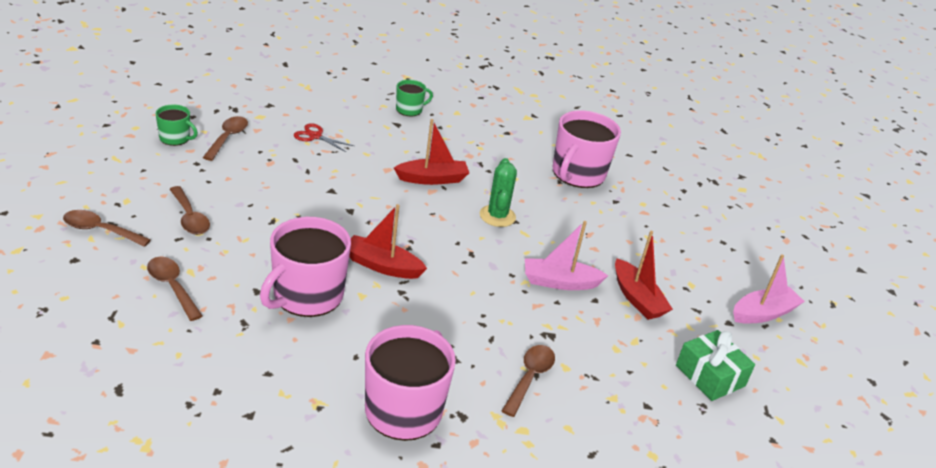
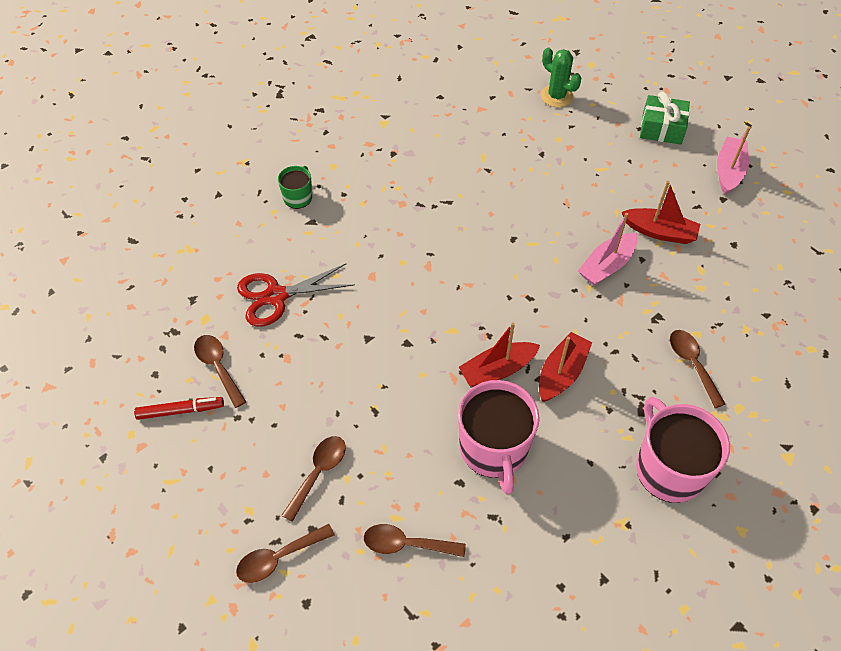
camera: 40 degrees left, 20 degrees up
(175, 138) = (180, 411): green mug -> red marker
(190, 218) = (318, 473): brown spoon -> brown spoon turned 75 degrees counterclockwise
(315, 136) = (276, 296): red scissors -> red scissors, size x1.70
(432, 179) = (412, 253): red boat -> red boat (561, 373)
(497, 216) = (498, 245): green cactus -> green cactus (556, 96)
(577, 174) = (488, 150): pink mug -> none
(710, 375) = (764, 254): green gift -> green gift (661, 128)

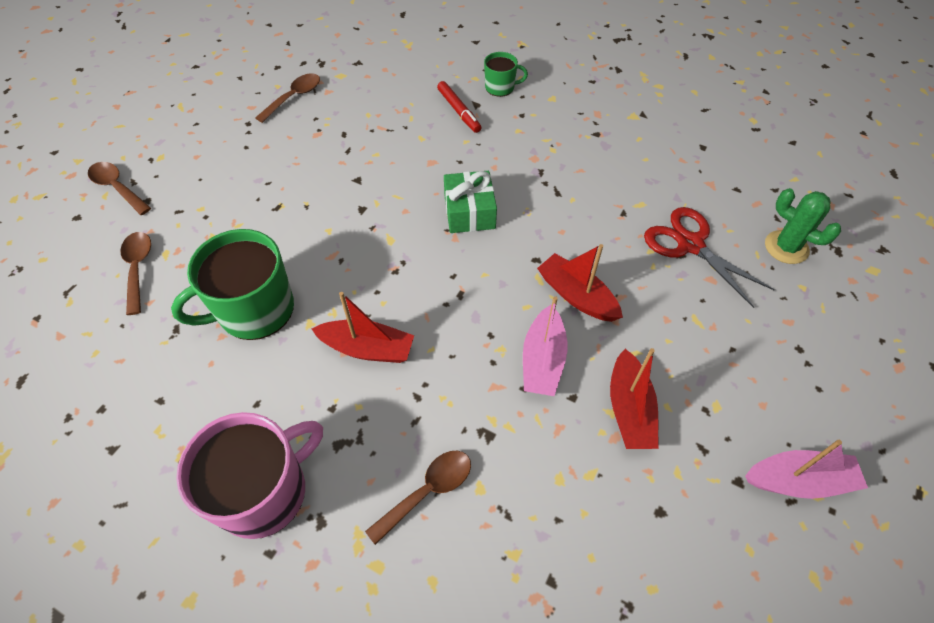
camera: 70 degrees right, 0 degrees up
(180, 411) = (246, 91): red marker -> red marker (458, 111)
(276, 296) = (380, 108): red scissors -> red scissors (690, 244)
(318, 473) = (203, 188): brown spoon -> none
(494, 449) = (254, 310): pink mug -> green mug
(497, 370) = (353, 289): red boat -> red boat (577, 296)
(556, 96) = (786, 247): green cactus -> green cactus turned 75 degrees counterclockwise
(607, 266) = (542, 360): pink boat -> pink boat turned 105 degrees counterclockwise
(661, 128) = (819, 375): green gift -> green gift (469, 212)

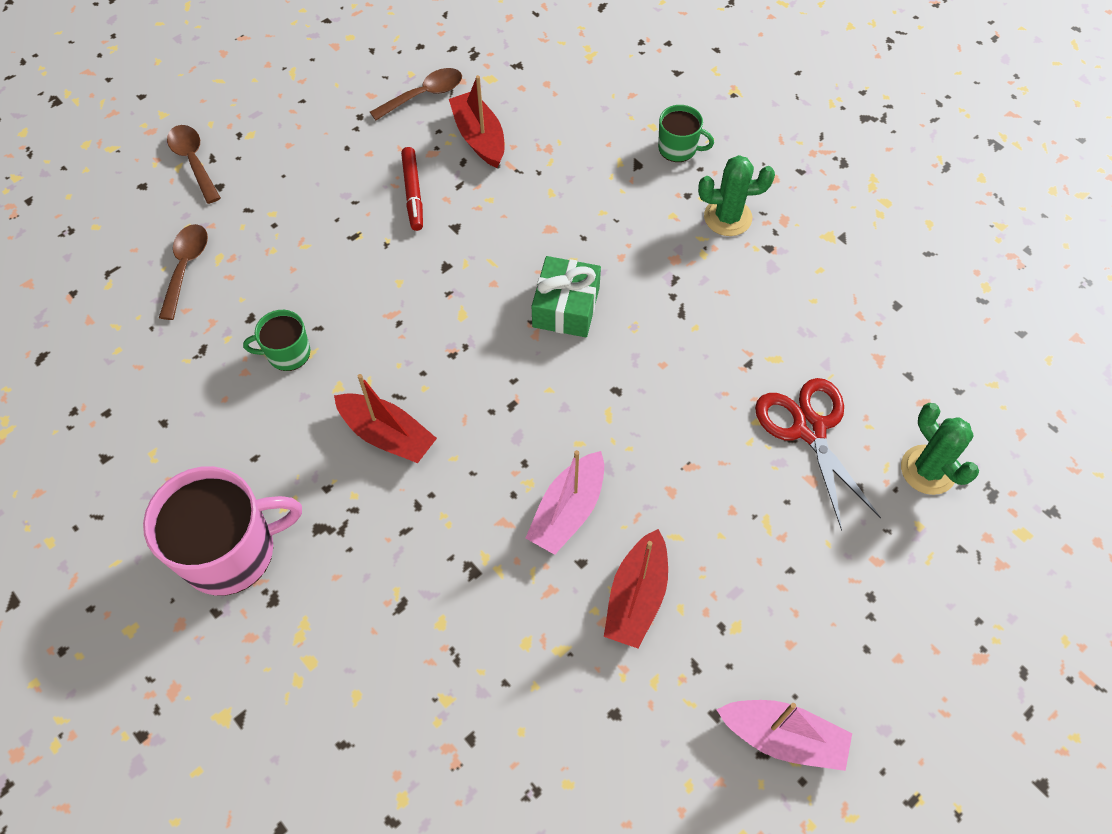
camera: 20 degrees right, 5 degrees up
(254, 310) = (287, 353): green mug -> green mug, size x0.51
(428, 491) = (388, 607): brown spoon -> none
(458, 111) = (611, 168): red marker -> red marker (413, 193)
(558, 122) = (727, 217): none -> green cactus
(577, 296) = (642, 449): red boat -> red boat (479, 138)

